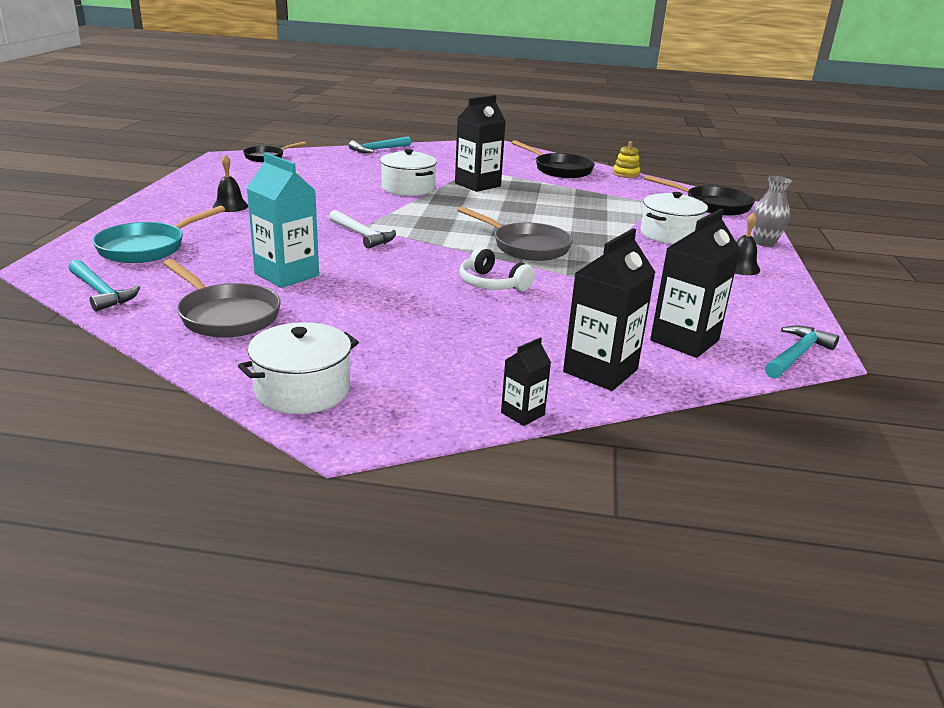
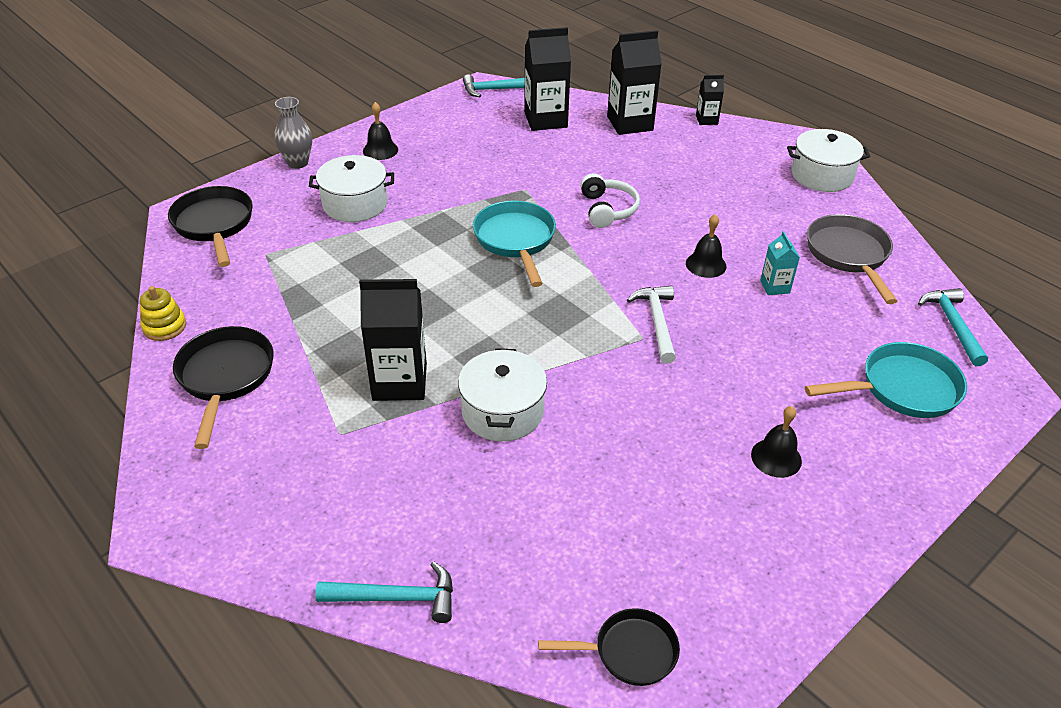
camera: 140 degrees left, 15 degrees up
(287, 275) = (775, 287): turquoise carton -> turquoise carton, size x0.51
(360, 272) = (706, 264): none -> black bell
(526, 246) = (515, 241): grey pan -> turquoise pan

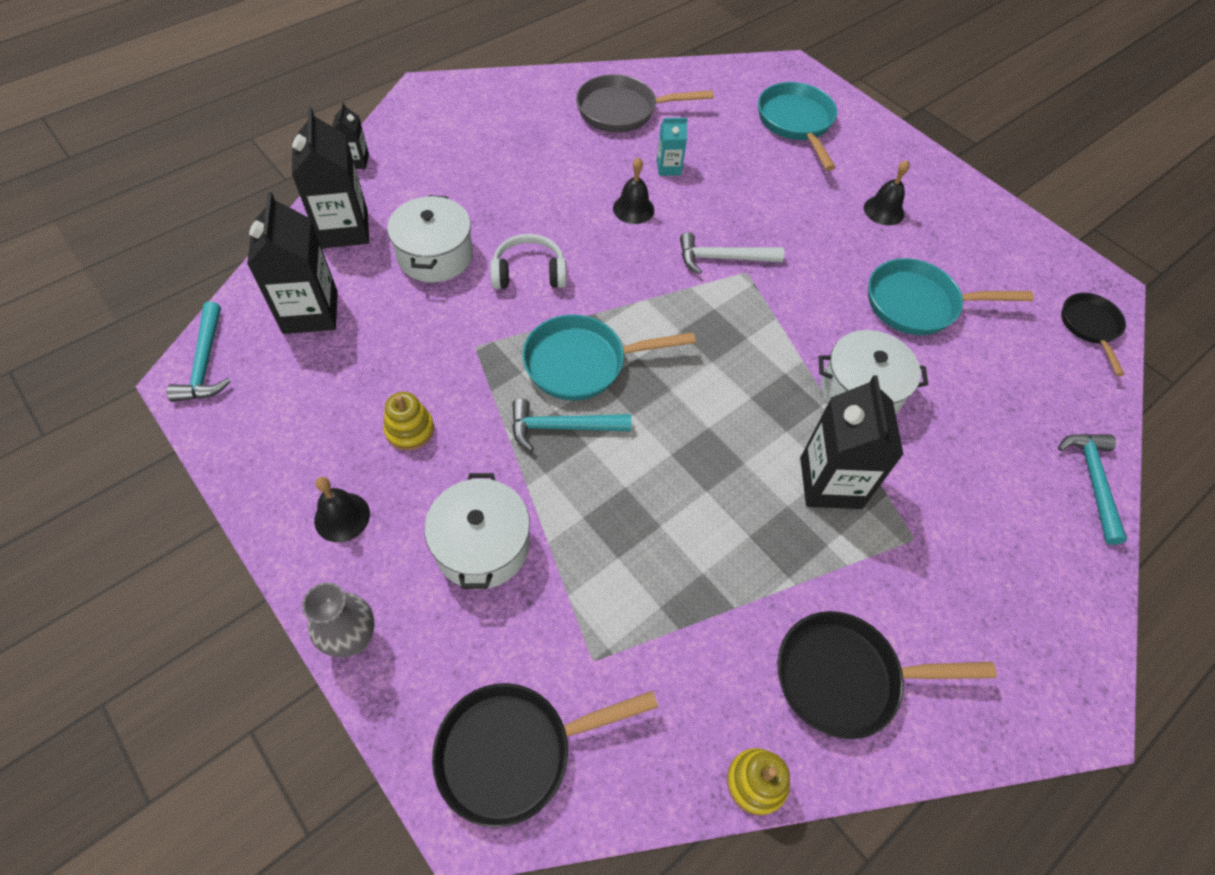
camera: 90 degrees left, 15 degrees up
(447, 168) = (409, 430): none -> yellow stacking toy
(630, 472) = (918, 304): none -> turquoise pan
(822, 175) = (488, 98): white pot -> white pot (435, 255)
(953, 325) = (718, 77): turquoise hammer -> turquoise hammer (562, 427)

